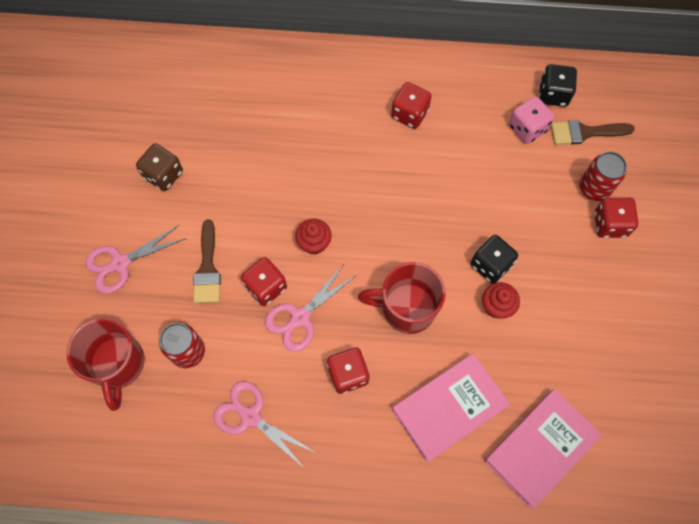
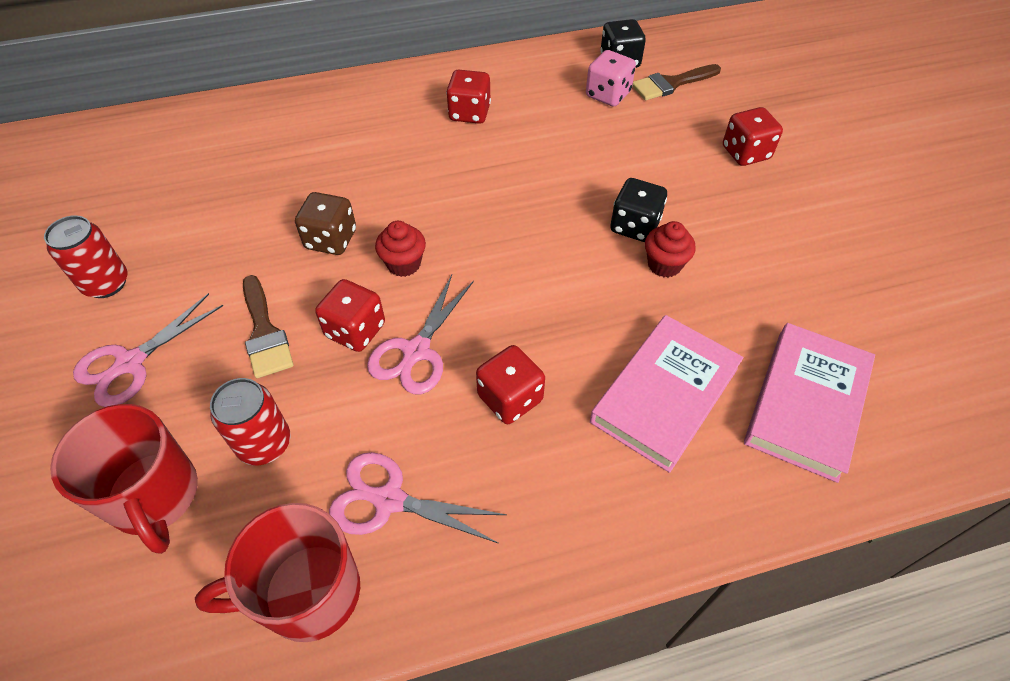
camera: 20 degrees left, 15 degrees down
(163, 175) = (172, 246): brown dice -> brown dice (331, 239)
(406, 308) = (554, 299): red mug -> red mug (308, 593)
(594, 188) = (709, 127): red can -> red can (106, 283)

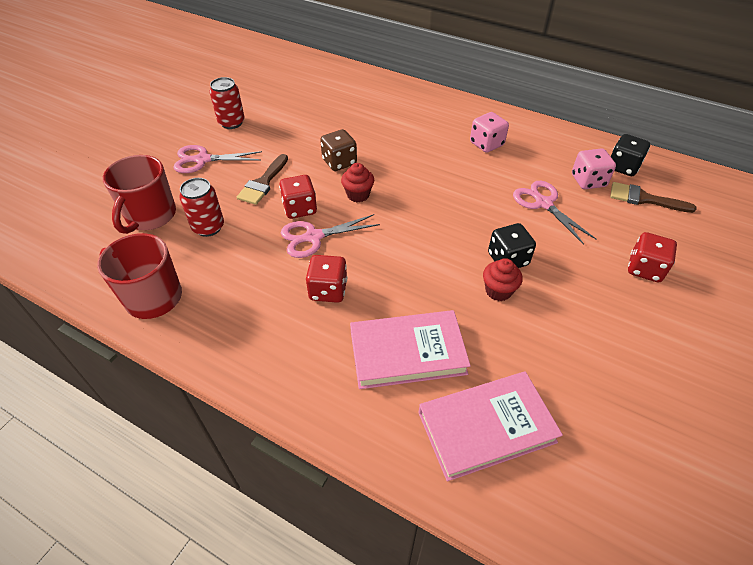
camera: 45 degrees right, 5 degrees down
(389, 500) = (223, 289): pink scissors -> pink scissors (543, 203)
(469, 113) = (486, 144): red dice -> pink dice

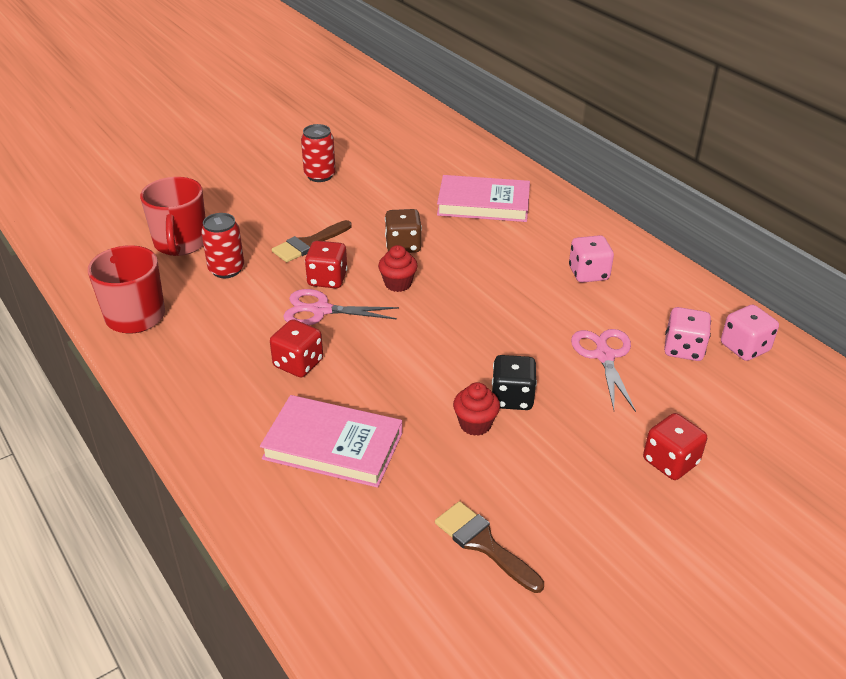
camera: 25 degrees right, 10 degrees down
(150, 216) = (180, 243): red mug -> red mug turned 45 degrees counterclockwise
(202, 160) = (265, 204): pink scissors -> none
(486, 427) = (358, 539): pink book -> pink book (483, 204)
(623, 167) = (744, 347): black dice -> pink dice
(644, 199) = (740, 390): brown brush -> brown brush (483, 544)

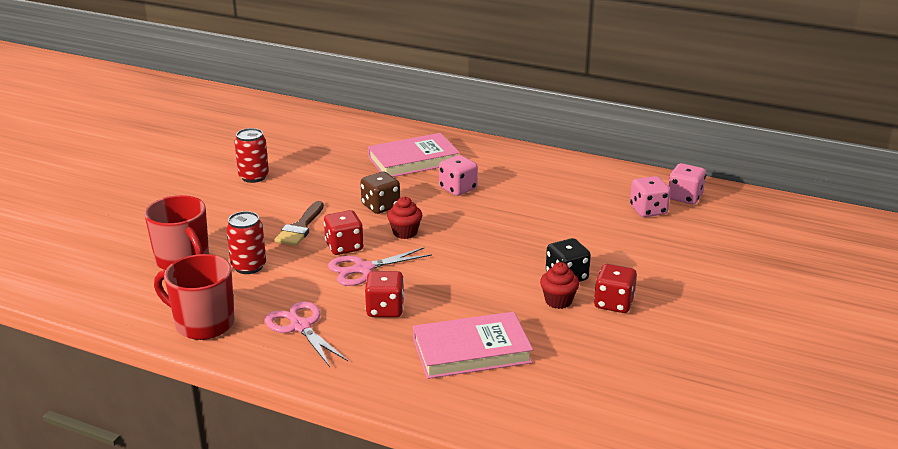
camera: 30 degrees left, 10 degrees down
(483, 544) = (637, 367): brown brush -> none
(588, 273) = (539, 184): pink dice -> pink dice (458, 189)
(604, 356) = (602, 231): pink scissors -> pink scissors (300, 327)
(670, 462) = (704, 277): red dice -> red dice (613, 303)

